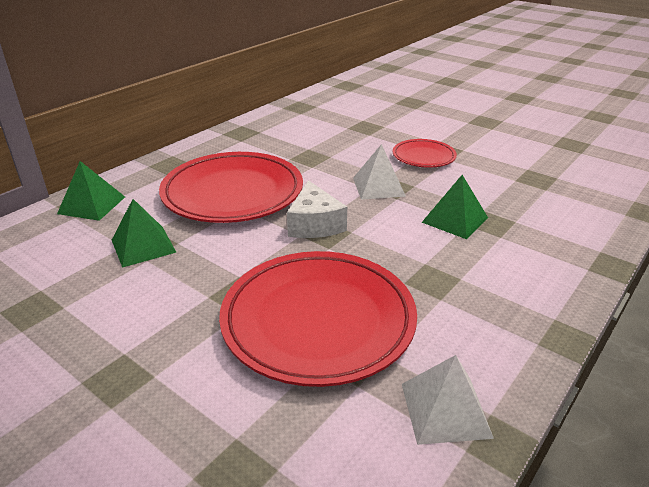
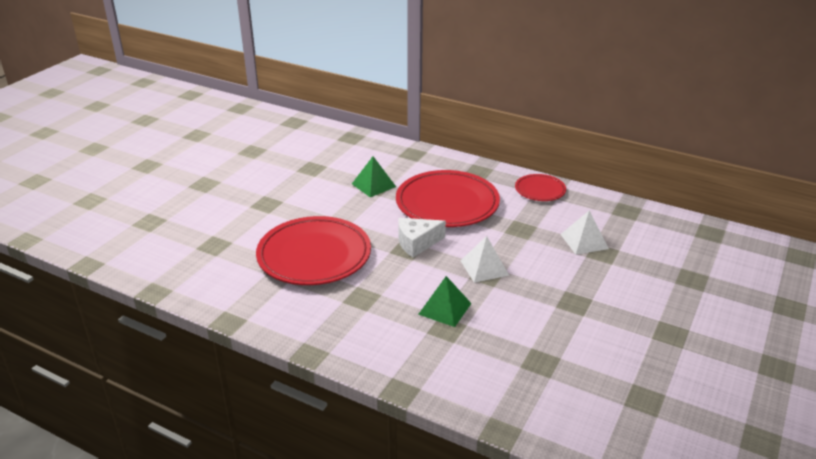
camera: 80 degrees right, 0 degrees up
(91, 205) = (413, 157): green pyramid -> none
(423, 157) = (553, 290): red plate -> red plate (540, 190)
(445, 409) = (249, 303): white pyramid -> white pyramid (584, 241)

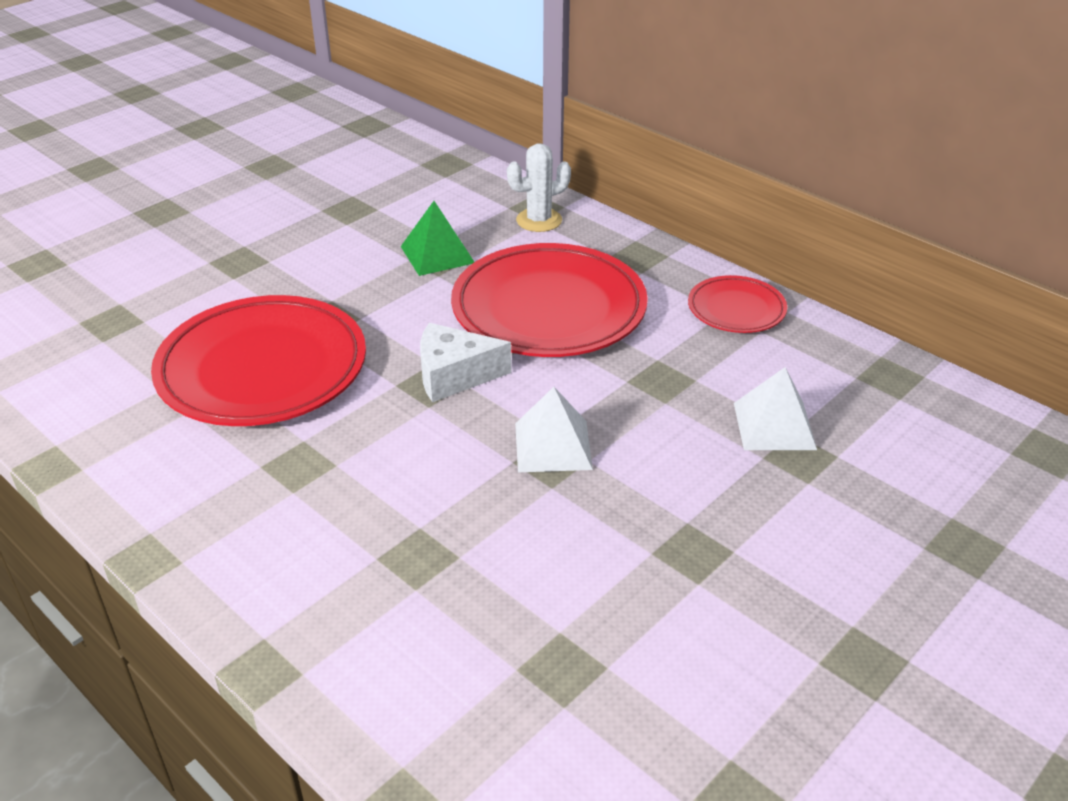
camera: 15 degrees right, 5 degrees up
(417, 160) = (539, 220): none -> white cactus
(444, 309) = (435, 515): green pyramid -> none

